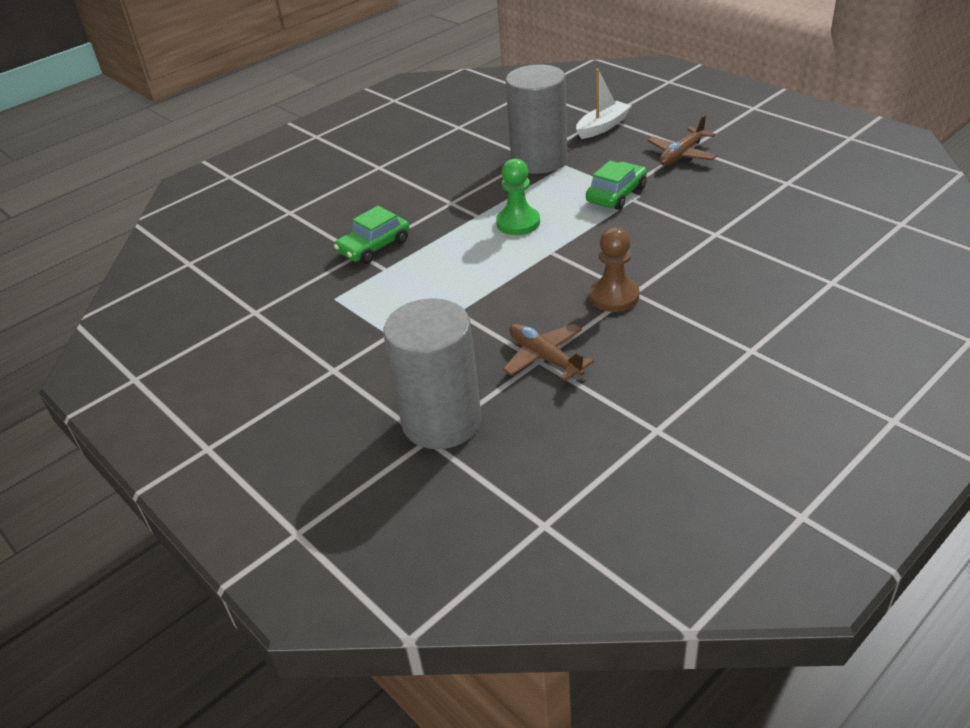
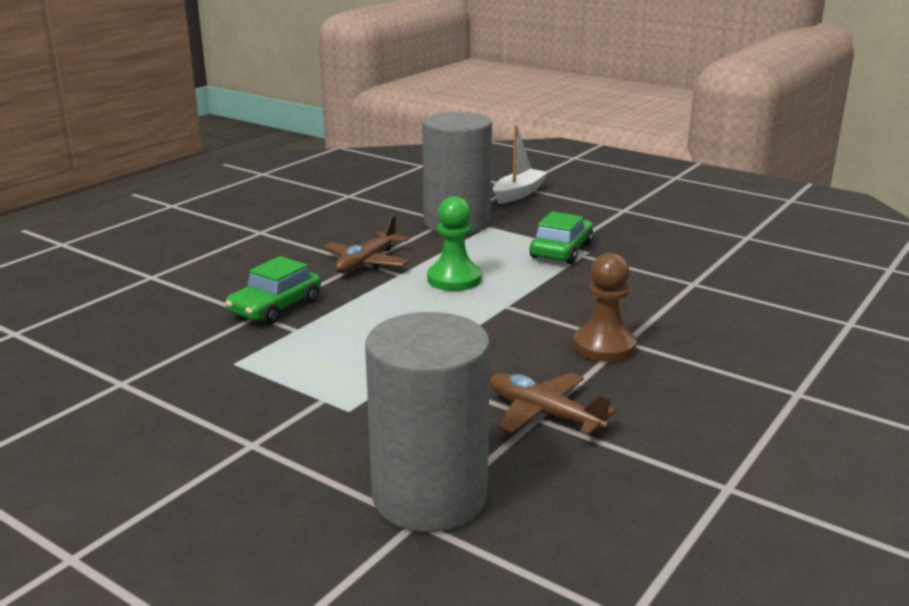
camera: 15 degrees left, 15 degrees down
(681, 155) = (619, 215): brown plane -> brown plane (366, 262)

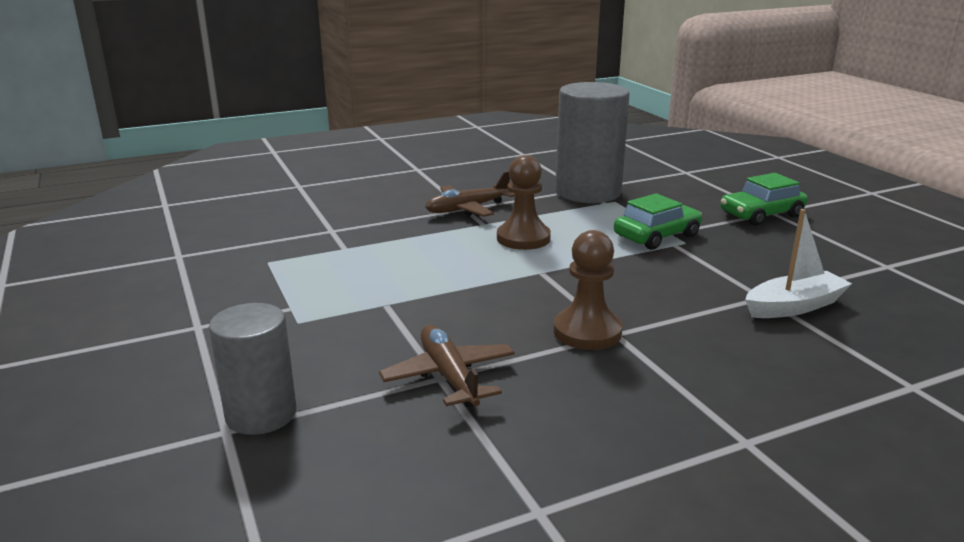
camera: 30 degrees right, 0 degrees up
(275, 307) = (351, 227): green car -> green car (761, 215)
(429, 497) = (261, 414): grey cylinder -> grey cylinder, size x0.61
(454, 279) = (523, 238): green pawn -> brown pawn
(518, 193) = (679, 178): white boat -> white boat (794, 306)

